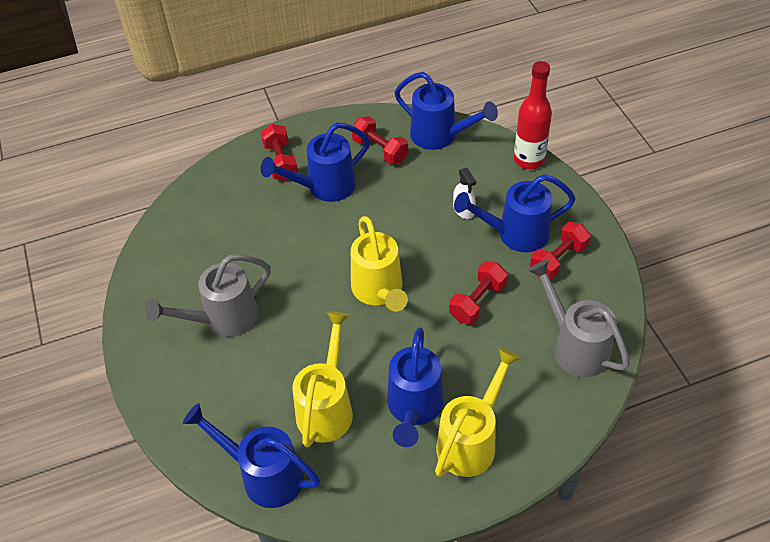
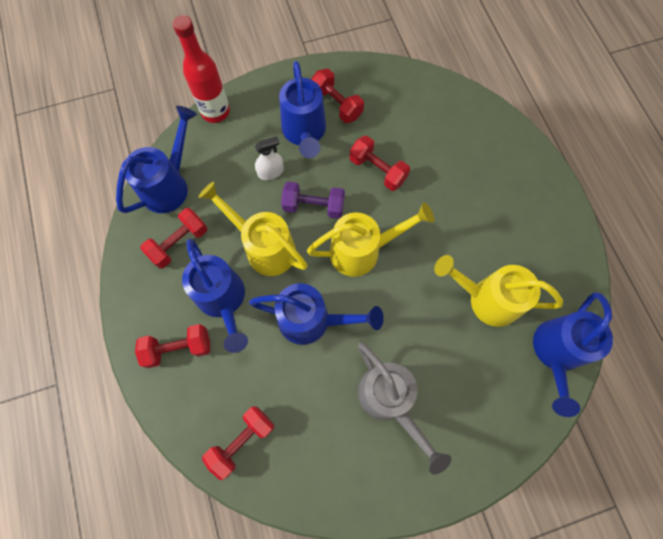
camera: 90 degrees left, 20 degrees up
(197, 212) = (242, 441): none -> red dumbbell
(414, 408) = (485, 228): blue watering can -> blue watering can (312, 320)
(427, 247) = (313, 206): none -> purple dumbbell
(471, 441) = (513, 187): yellow watering can -> yellow watering can (264, 247)
(575, 347) = (424, 104): grey watering can -> none

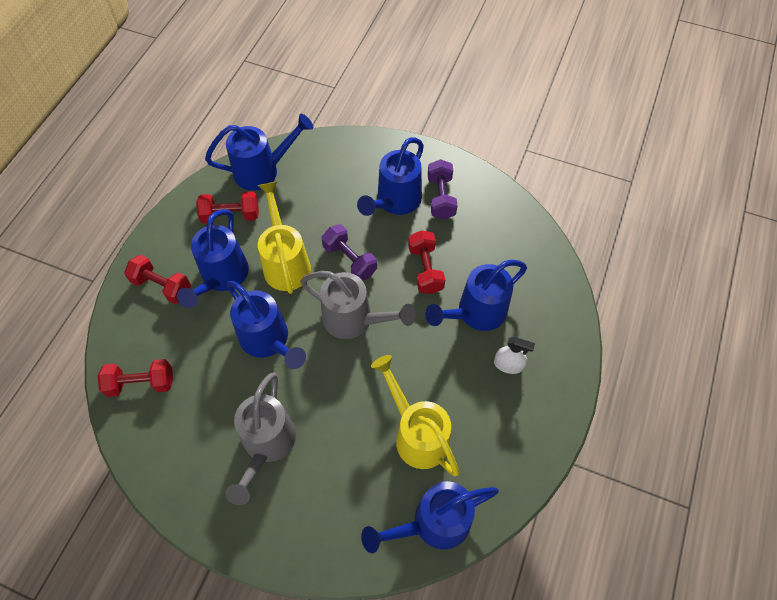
camera: 40 degrees right, 10 degrees down
(215, 112) = (344, 141): red bottle -> none
(270, 172) = (342, 212): white spray bottle -> white spray bottle (508, 364)
(336, 104) = (441, 197): red dumbbell -> purple dumbbell
(362, 251) = (354, 320): yellow watering can -> grey watering can
(444, 176) = (476, 313): none -> blue watering can

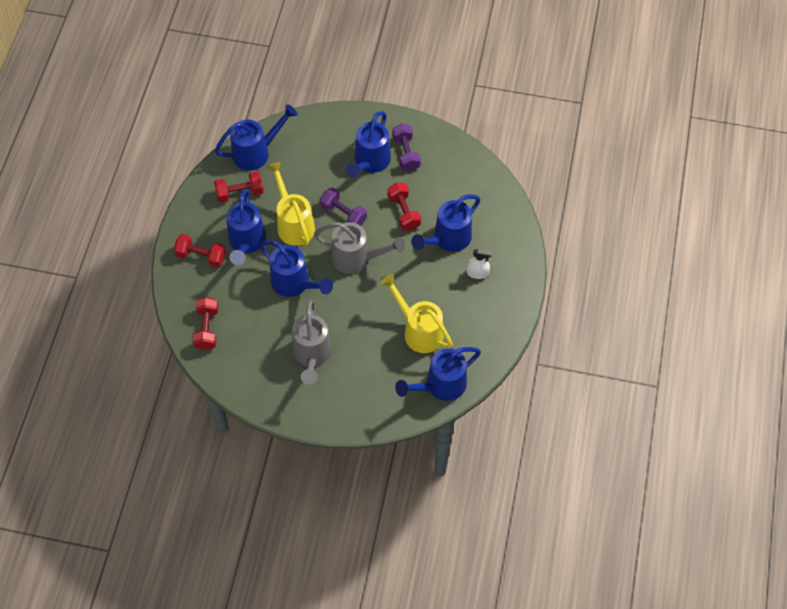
camera: 10 degrees left, 0 degrees up
(141, 383) = (207, 328): red dumbbell -> red dumbbell turned 75 degrees counterclockwise

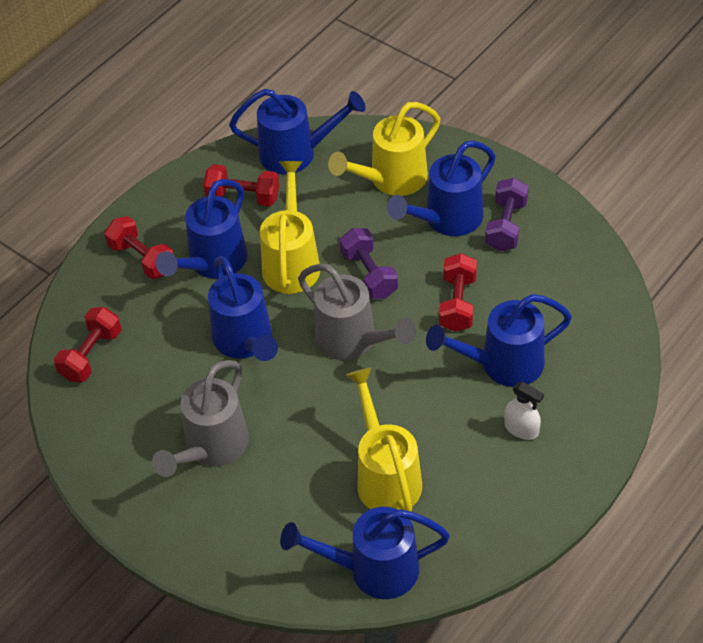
camera: 30 degrees right, 10 degrees down
(323, 149) = (391, 180): none -> yellow watering can

